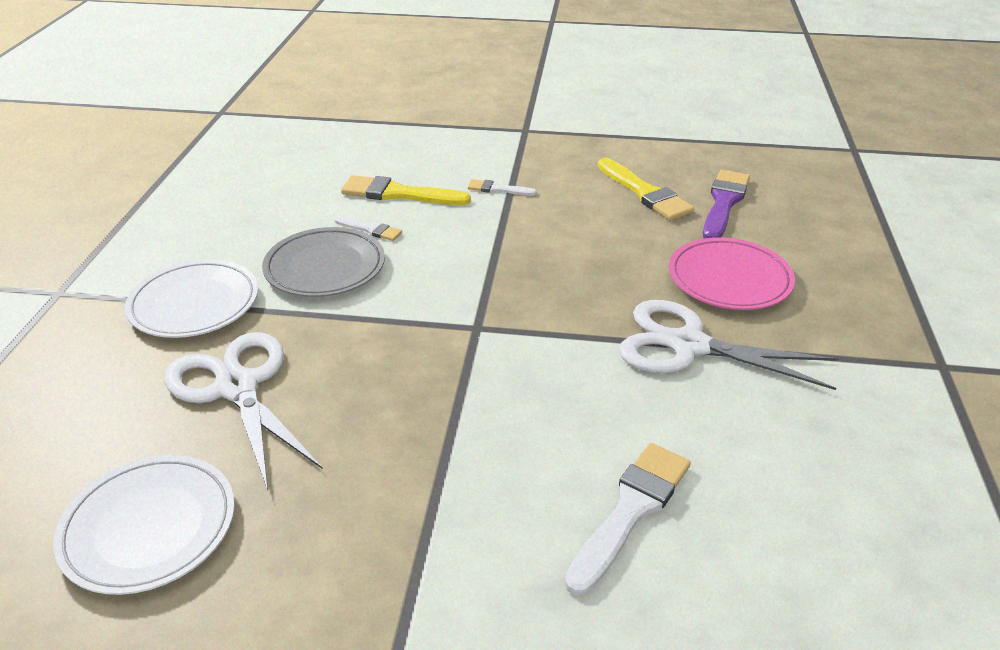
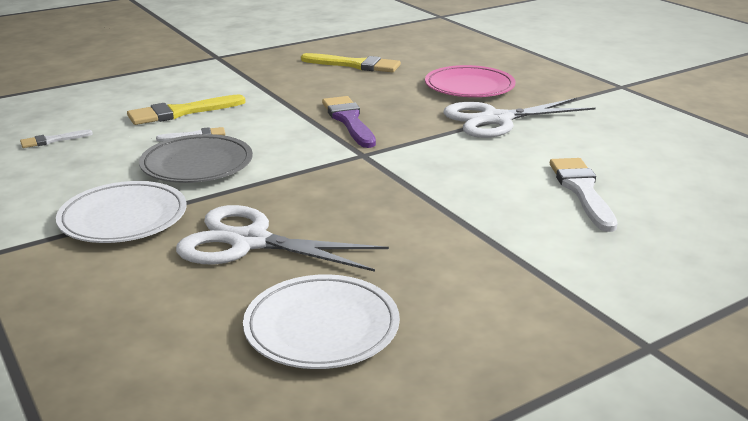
camera: 40 degrees left, 10 degrees down
(497, 189) = (253, 90): white brush -> white brush (52, 140)
(724, 203) = (409, 56): purple brush -> purple brush (349, 120)

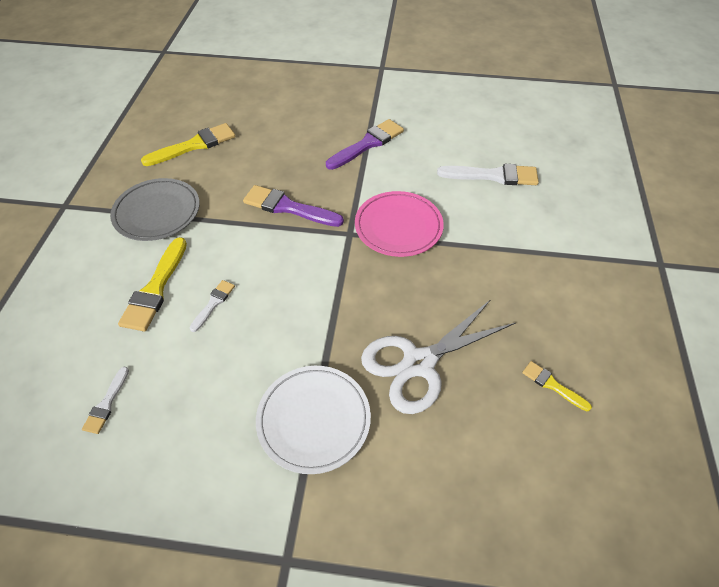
camera: 50 degrees left, 25 degrees up
(197, 164) = (267, 329): grey plate -> grey plate (157, 212)
(321, 327) = (552, 385): white plate -> yellow brush
(469, 87) = (304, 121): pink plate -> pink plate (398, 227)
(496, 119) = (367, 144): white scissors -> purple brush
(582, 191) = (493, 176): white brush -> white brush turned 150 degrees clockwise

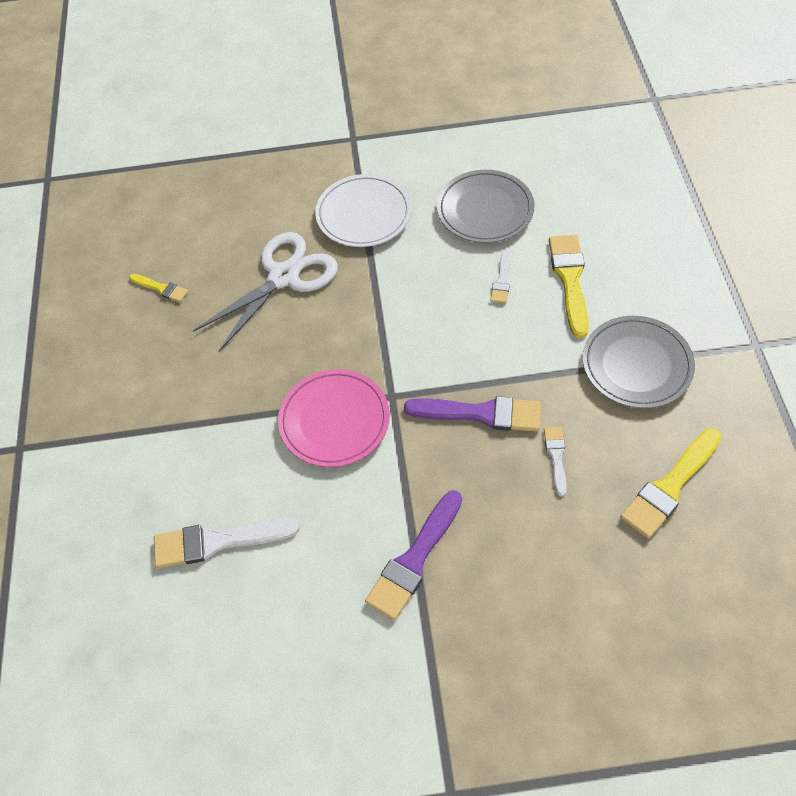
camera: 170 degrees right, 5 degrees up
(106, 403) = (539, 184): white brush -> white brush (556, 456)
(183, 386) = (485, 210): none -> grey plate

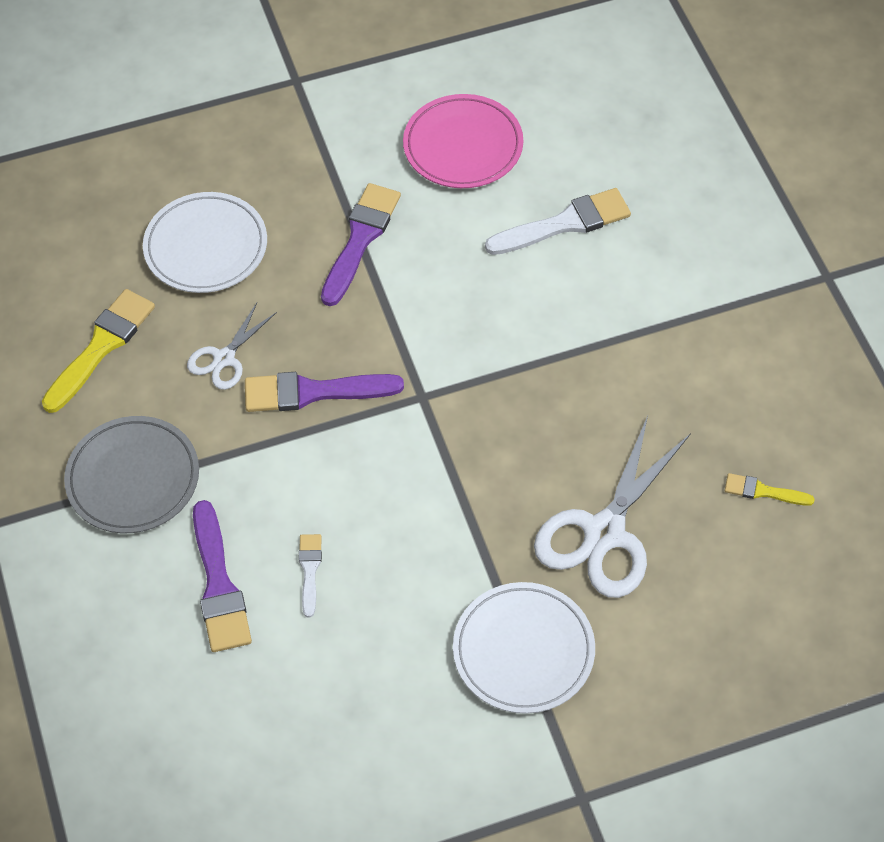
camera: 165 degrees right, 0 degrees up
(334, 420) = (480, 359): pink plate -> pink plate (463, 146)
(485, 210) = (348, 684): grey plate -> none
(556, 456) = (224, 358): white brush -> white scissors
(568, 578) = (206, 247): none -> white plate
(570, 280) = (219, 585): yellow brush -> purple brush

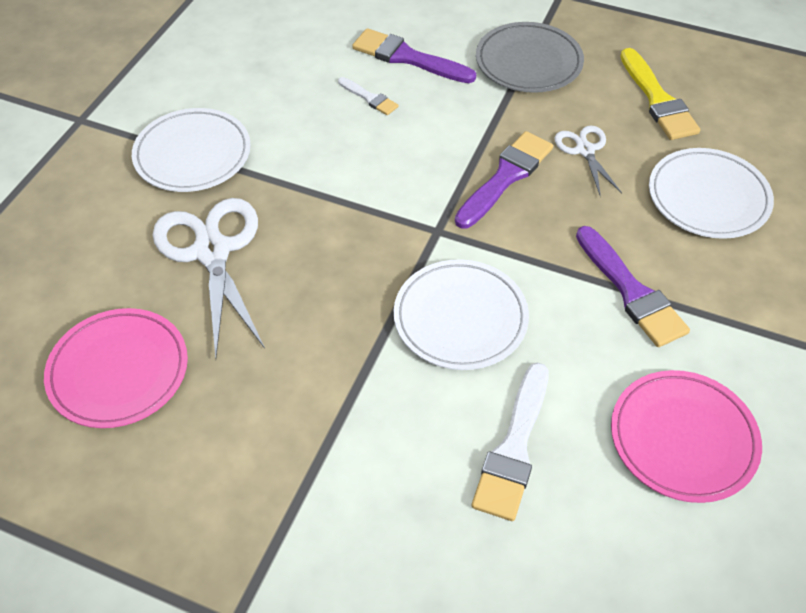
camera: 130 degrees right, 5 degrees down
(492, 322) = (460, 318): none -> white plate
(763, 491) = (118, 371): yellow brush -> pink plate

